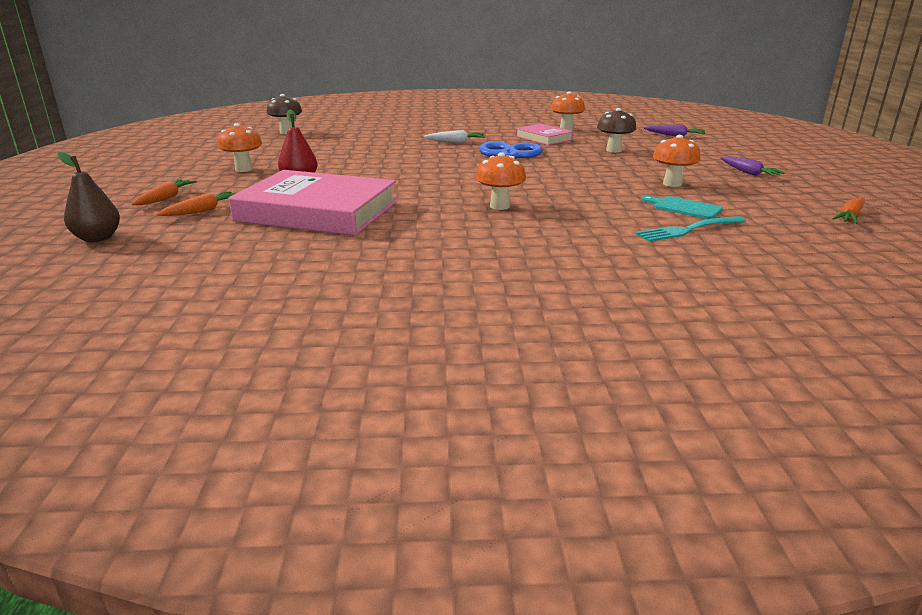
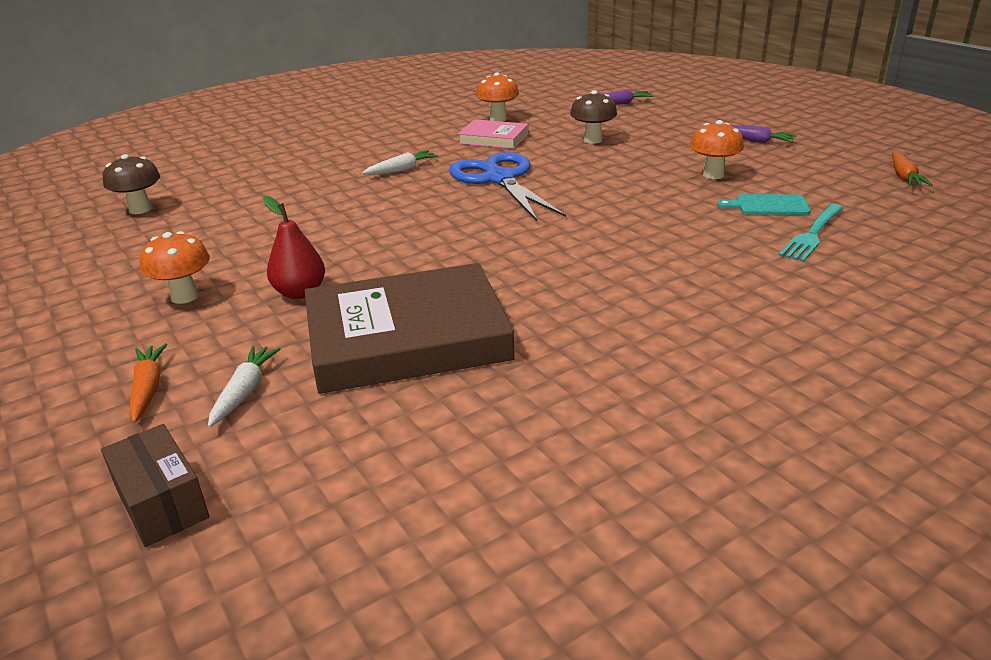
camera: 30 degrees left, 5 degrees up
(97, 238) = (161, 502): brown pear -> brown box
(202, 211) = (245, 392): orange carrot -> white carrot
(317, 211) = (407, 337): pink book -> brown book
(500, 206) = (600, 259): orange mushroom -> none

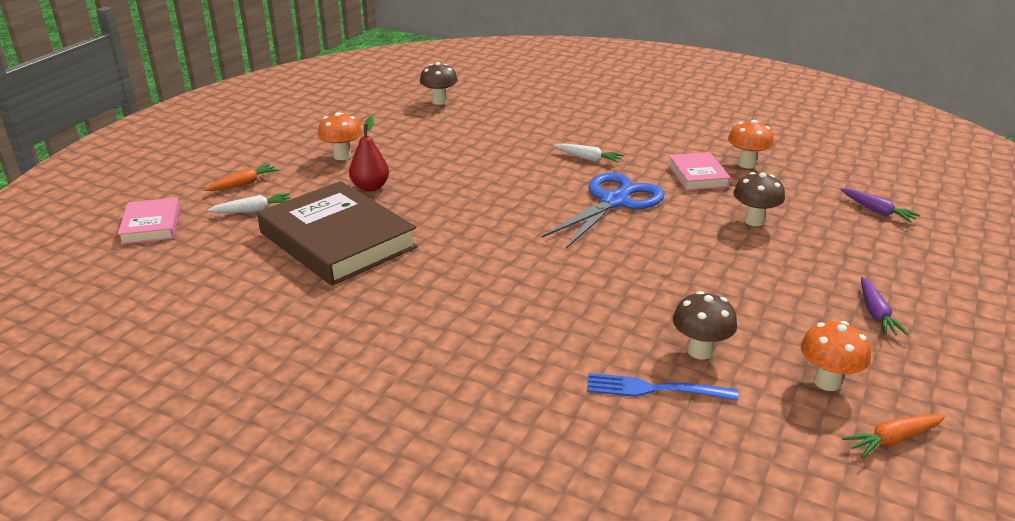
camera: 60 degrees right, 0 degrees up
(161, 502) = (151, 225): brown box -> pink book
(713, 175) = (743, 304): orange mushroom -> orange mushroom (827, 382)
(768, 205) = (700, 351): turquoise cutting board -> brown mushroom
(812, 234) = (654, 389): turquoise fork -> blue fork

